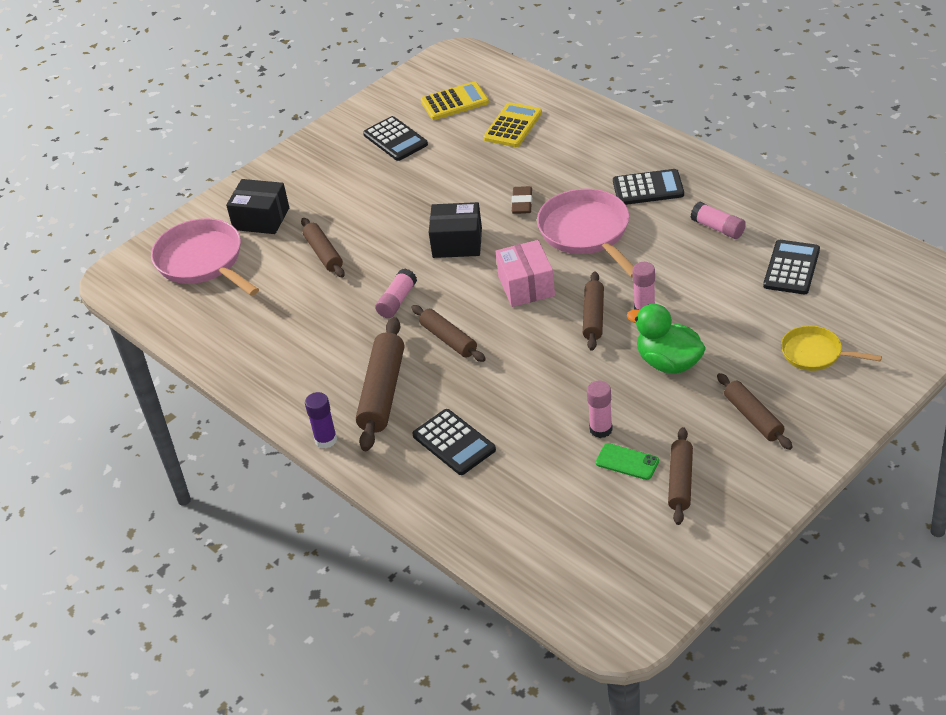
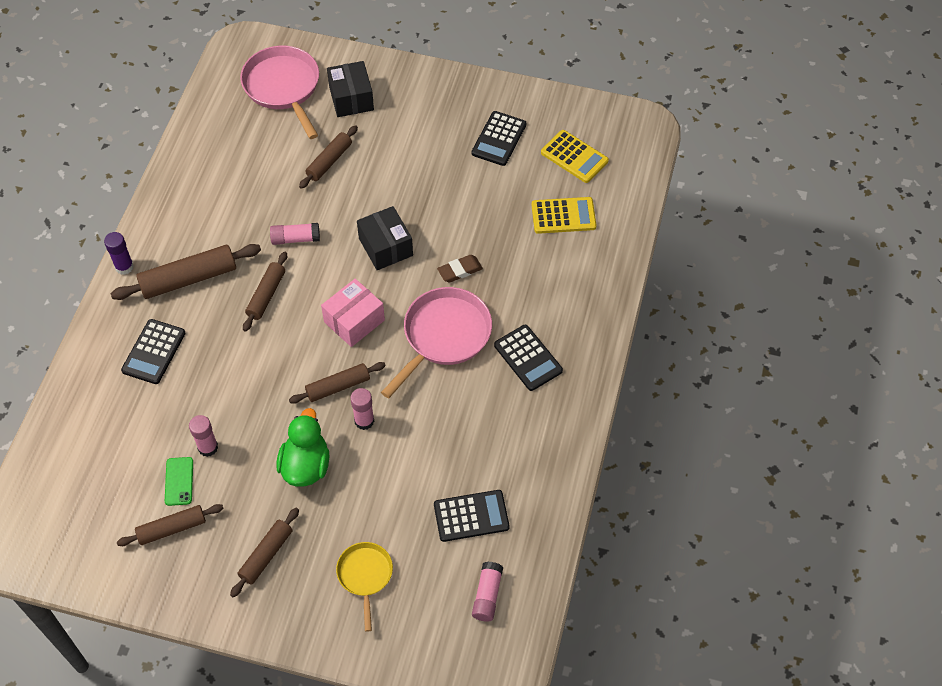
camera: 55 degrees right, 15 degrees up
(203, 261) = (283, 88): pink pan -> pink pan turned 45 degrees counterclockwise
(718, 228) = (498, 436): pink glue stick -> pink glue stick (487, 595)

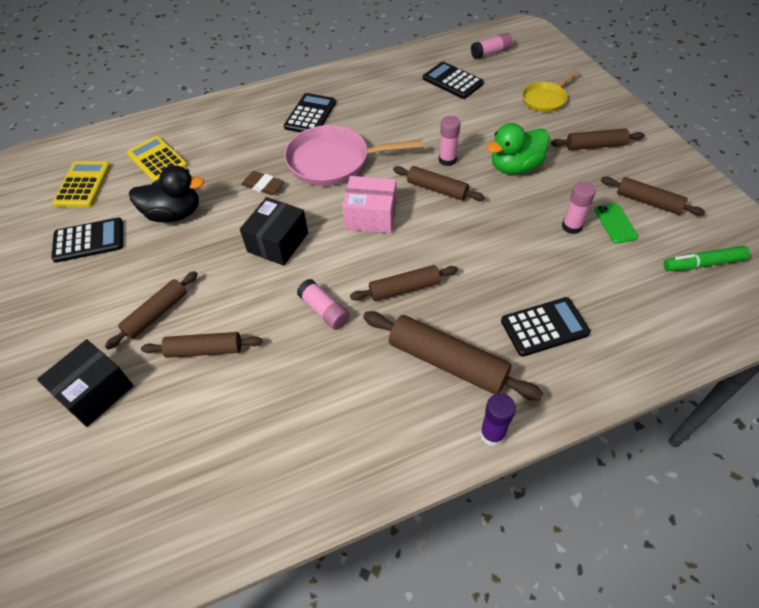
camera: 125 degrees left, 5 degrees down
(88, 502) = (703, 264): none -> green marker
(179, 481) = (615, 223): green phone -> green phone turned 60 degrees counterclockwise
(283, 88) = (114, 477): pink pan -> none
(385, 149) = (156, 314): none -> brown rolling pin
(481, 199) = (174, 214): none -> black duck

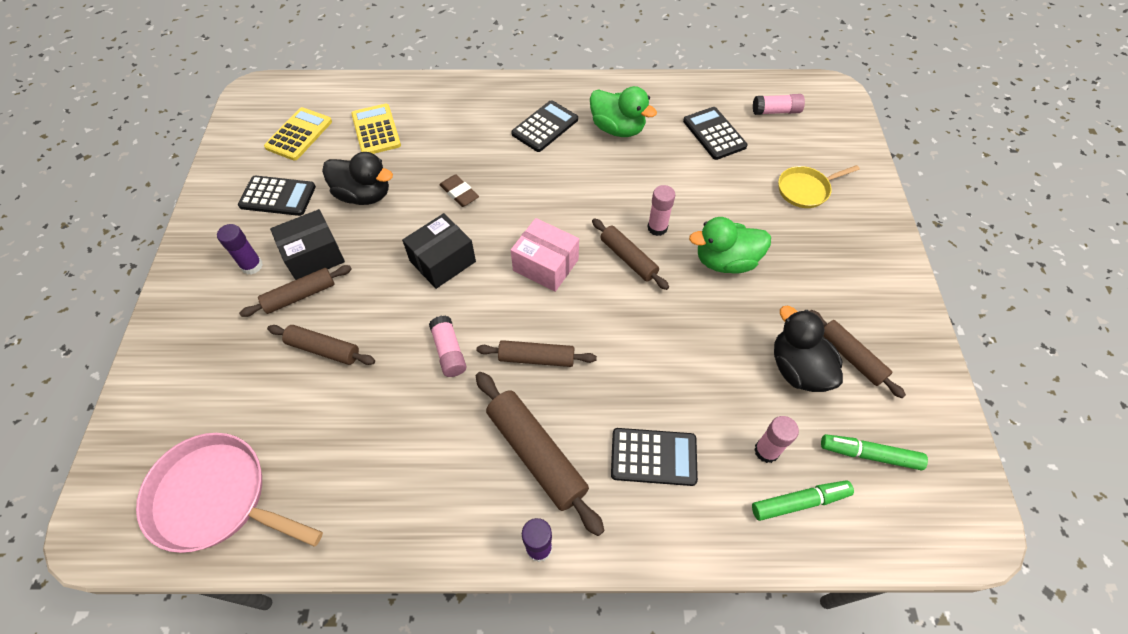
camera: 20 degrees right, 5 degrees up
(93, 305) = (252, 266): none -> purple glue stick
(95, 392) = (215, 353): black box -> black box (314, 256)
(334, 161) = (541, 189): pink pan -> pink pan (217, 498)
(373, 99) = (618, 129): none -> green duck
(571, 226) = (747, 354): pink glue stick -> pink glue stick (766, 451)
(595, 146) = (830, 267): brown rolling pin -> none
(615, 223) = (798, 369): green phone -> black duck
(674, 316) = (799, 502): none -> green marker

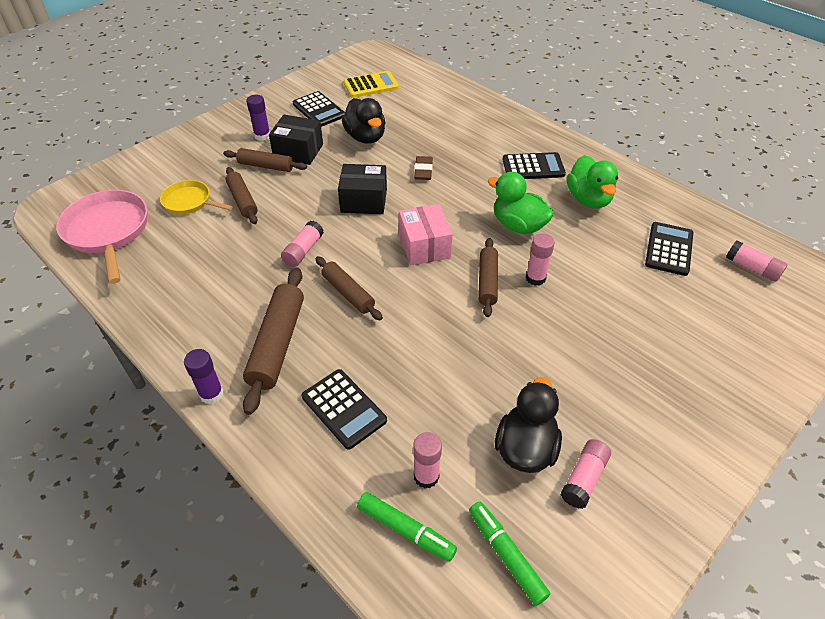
camera: 45 degrees right, 10 degrees down
(376, 130) = (417, 107): yellow calculator -> none
(725, 261) = (562, 336): green duck -> green duck (518, 225)
(806, 190) = (705, 338): yellow pan -> yellow pan (190, 202)
(850, 357) = (584, 478): brown rolling pin -> pink glue stick

